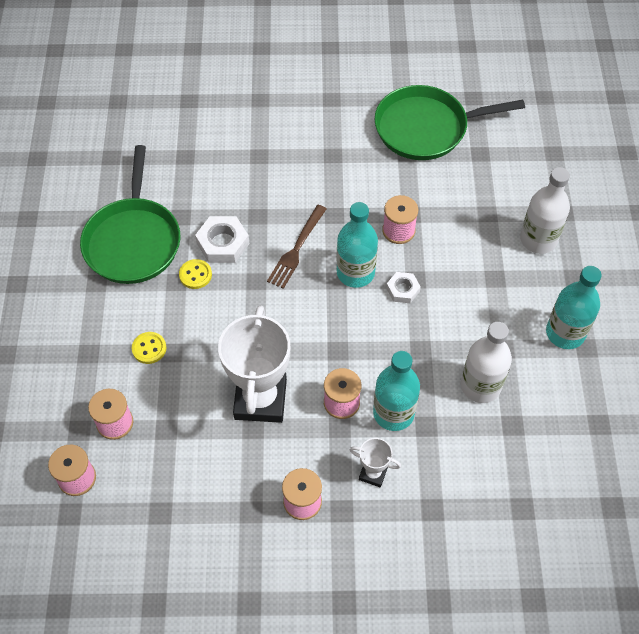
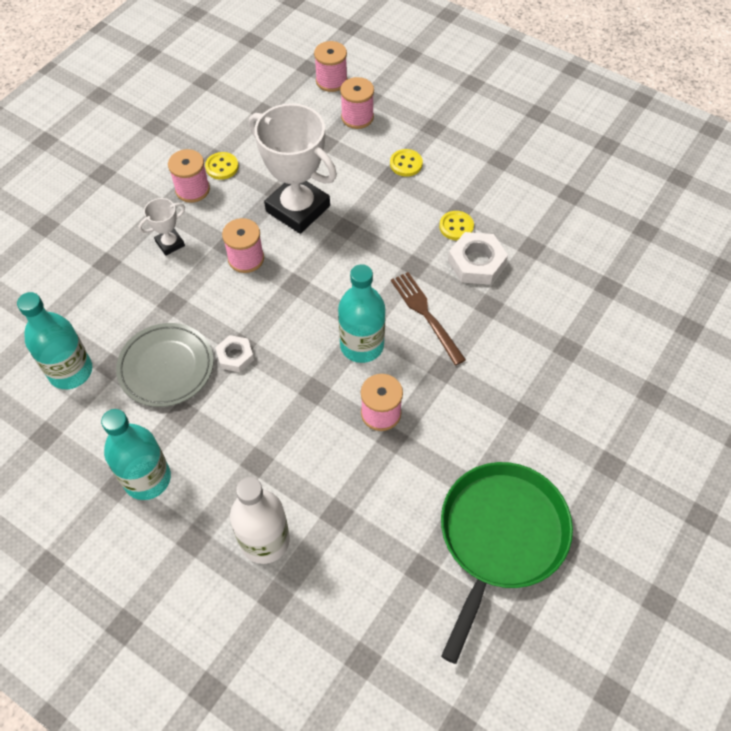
camera: 125 degrees right, 0 degrees up
(133, 241) = (527, 202): green pan -> none
(258, 497) = (222, 167): none -> yellow button
(393, 413) = (204, 288): turquoise bottle -> turquoise bottle (70, 371)
(403, 290) = (311, 372): white nut -> white nut (235, 356)
(480, 386) = (166, 367): white bottle -> grey plate

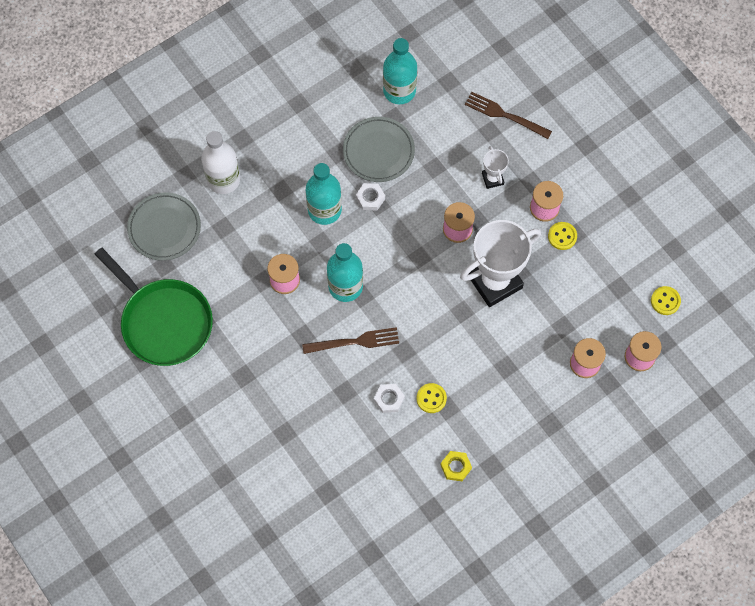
camera: 110 degrees right, 10 degrees up
(81, 254) = (504, 115): none -> brown fork
(147, 479) = (296, 121): turquoise bottle -> turquoise bottle (324, 210)
(366, 592) = (164, 228): none -> grey plate
(406, 164) = (514, 384): yellow button -> yellow button (665, 301)
(476, 263) = (389, 399): white nut -> white nut, size x0.62
(517, 187) = (456, 467): none -> yellow nut

